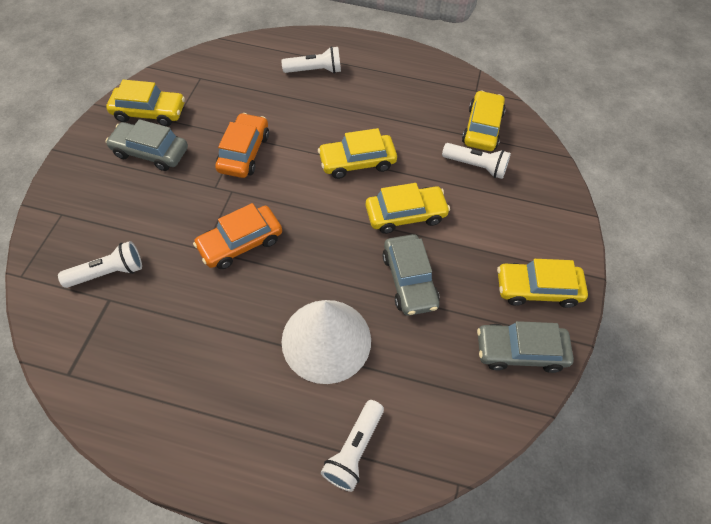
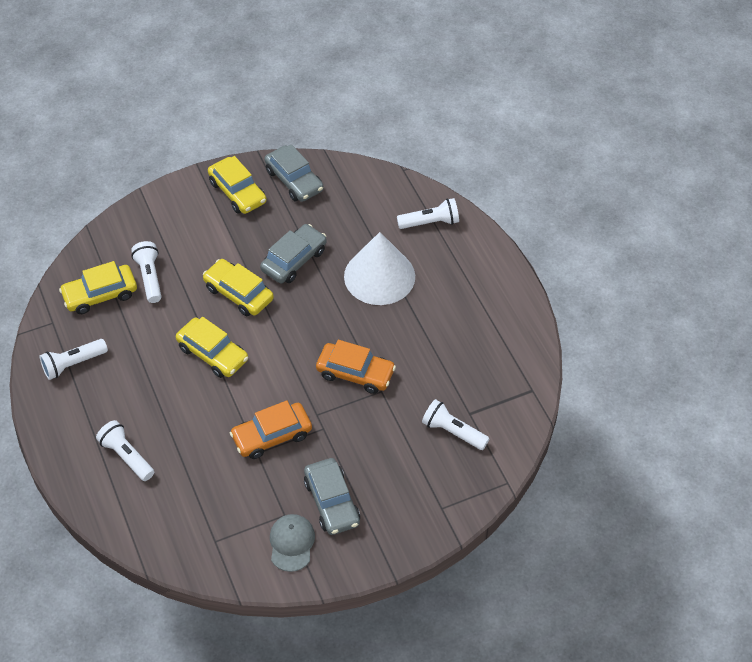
camera: 125 degrees left, 5 degrees down
(149, 112) = (291, 543): yellow car -> grey cap
(424, 82) = (73, 364): none -> white flashlight

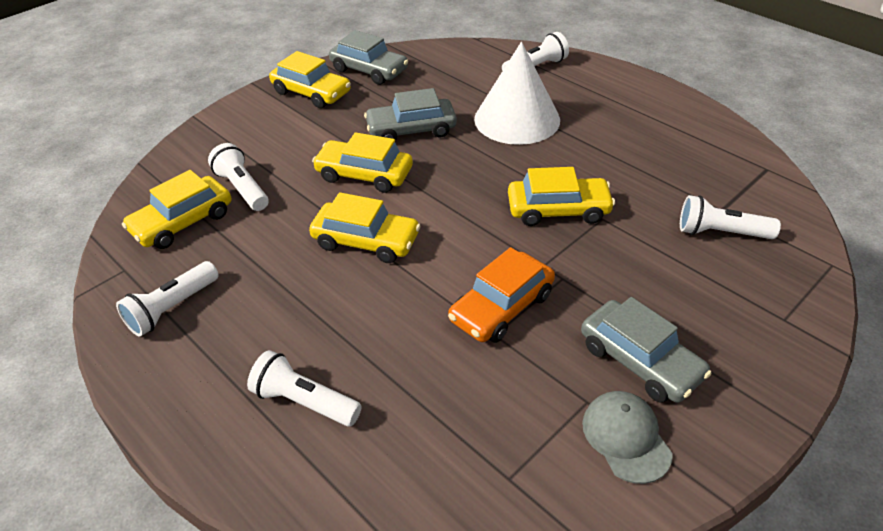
camera: 20 degrees left, 10 degrees down
(294, 260) = (411, 130): grey car -> grey car turned 120 degrees counterclockwise
(355, 373) = (558, 210): orange car -> yellow car

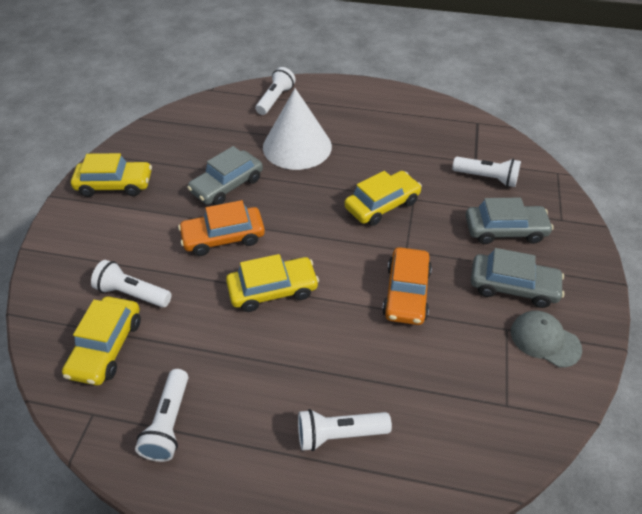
camera: 35 degrees left, 5 degrees up
(364, 175) = (223, 237): yellow car -> orange car
(369, 70) = (147, 147): grey car -> grey car (505, 230)
(720, 232) = (487, 178): white flashlight -> white flashlight turned 135 degrees counterclockwise

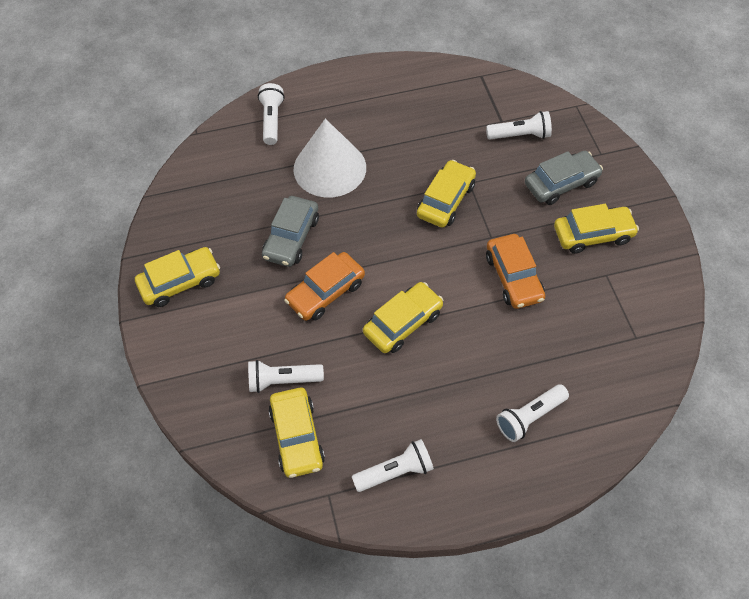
camera: 25 degrees left, 10 degrees up
(169, 423) = (395, 471): white flashlight -> white flashlight turned 90 degrees counterclockwise
(513, 286) = (593, 234): grey car -> yellow car
(545, 340) = (638, 271): grey cap -> none

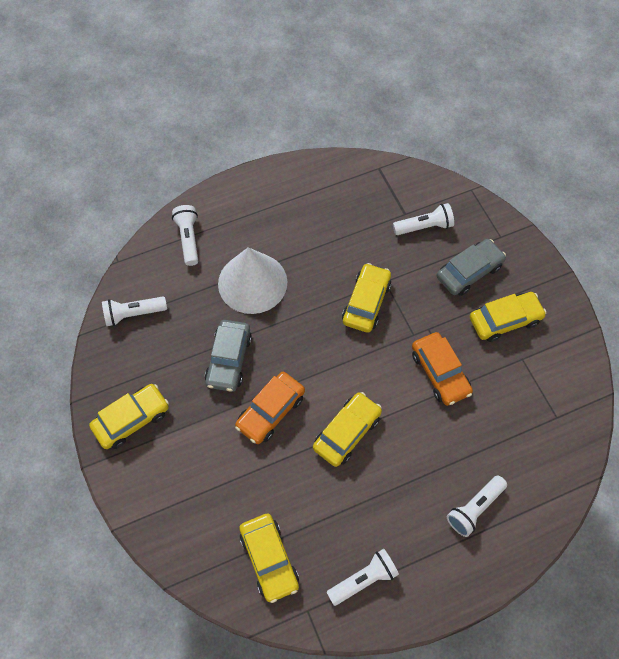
camera: 10 degrees left, 5 degrees up
(282, 380) = (246, 505): white flashlight -> white flashlight (133, 314)

